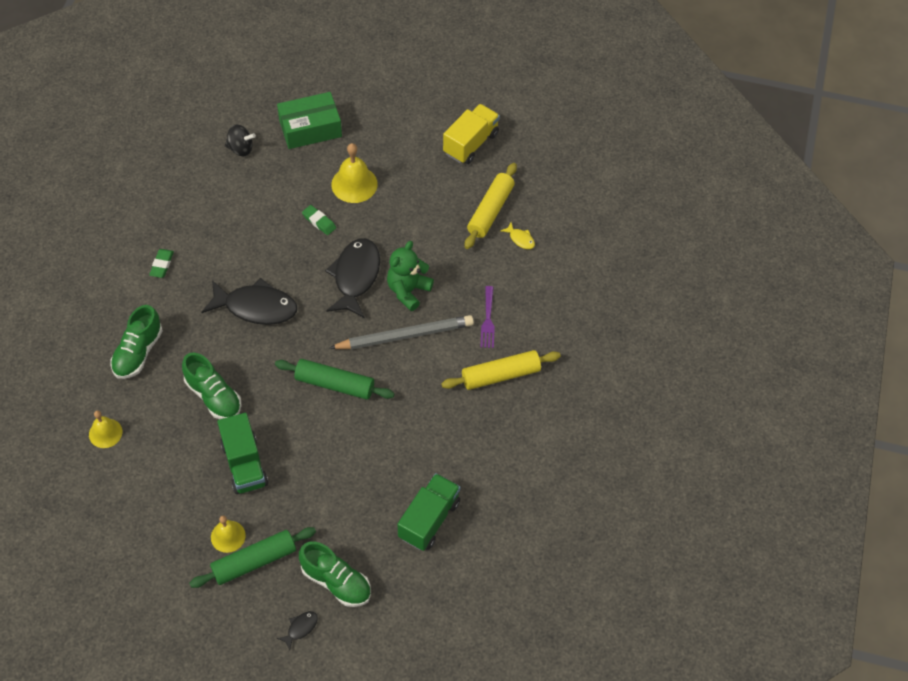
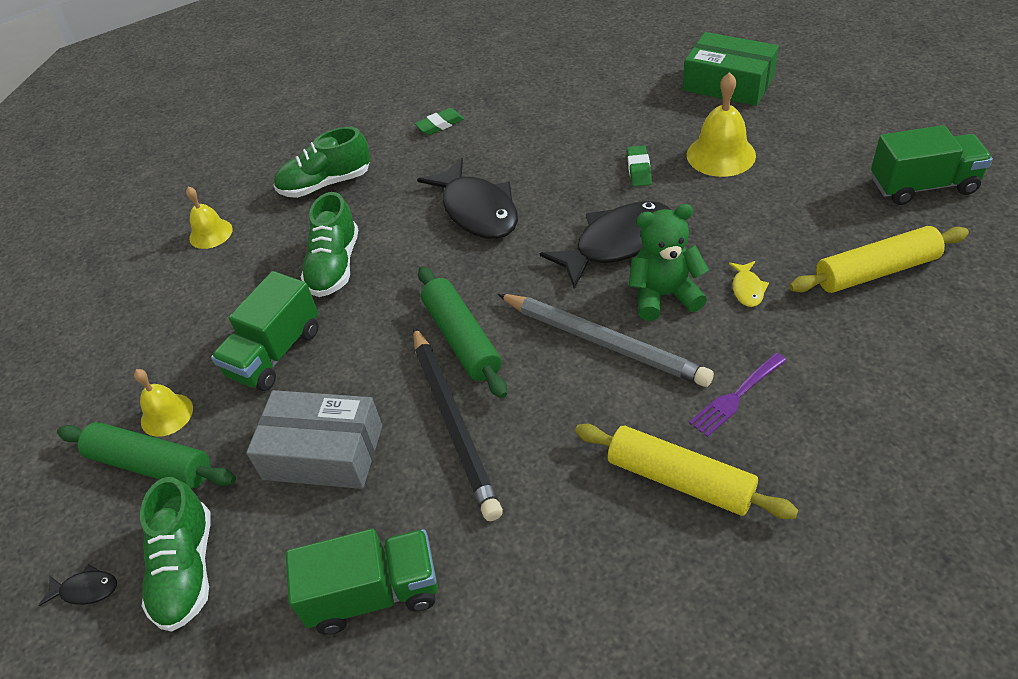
camera: 55 degrees right, 10 degrees down
(241, 149) = (633, 69): black spinning top -> none
(334, 487) = (323, 452): none -> grey box
(379, 426) = (454, 423): none -> black pencil
(471, 143) = (923, 186): yellow truck -> green truck
(520, 239) = (889, 328): yellow fish -> yellow fish (747, 289)

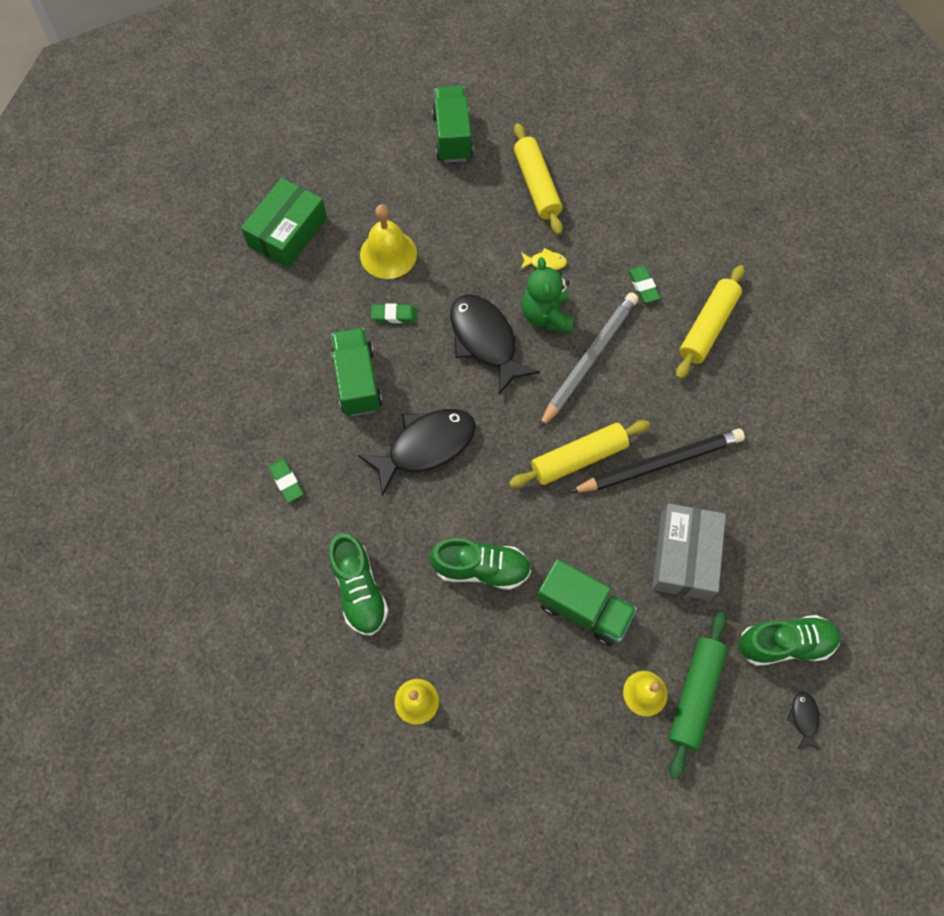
camera: 95 degrees left, 20 degrees up
(374, 593) = (794, 511): green truck -> green truck (357, 381)
(462, 339) = (578, 458): green rolling pin -> yellow rolling pin
(736, 397) = (643, 286): purple fork -> green eraser

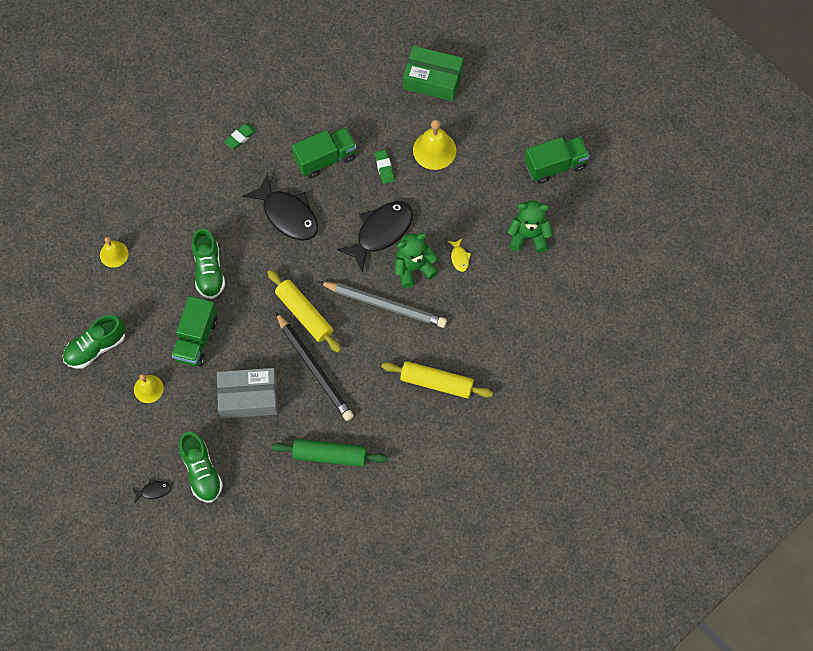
camera: 75 degrees right, 0 degrees up
(359, 590) = (177, 202): green shoe -> green shoe (96, 347)
(536, 185) = (528, 236): yellow rolling pin -> green teddy bear
(643, 286) = (459, 330): green eraser -> none
(695, 694) = (154, 420): green rolling pin -> green rolling pin (330, 455)

